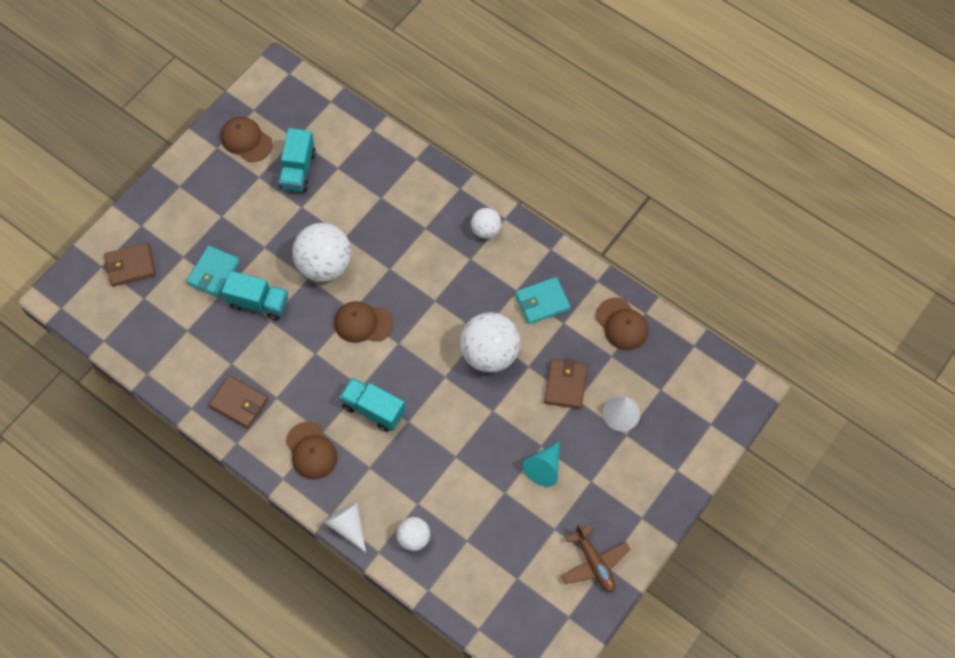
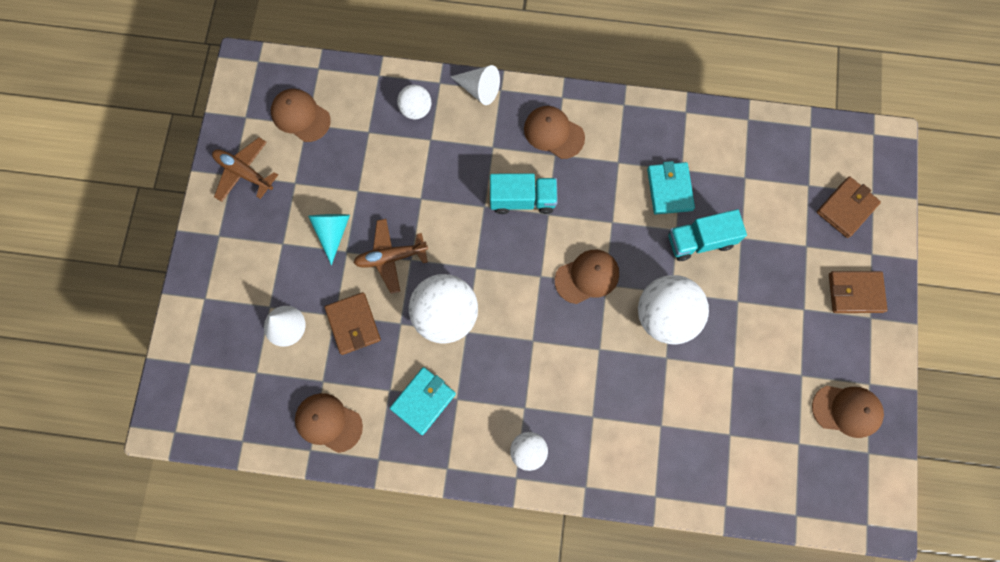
camera: 150 degrees right, 10 degrees up
(213, 273) = (764, 246): turquoise wallet -> turquoise wallet (669, 189)
(239, 403) = (647, 139): brown wallet -> brown wallet (855, 293)
(298, 170) = (768, 407): turquoise truck -> none
(507, 421) = (391, 257): none -> brown plane
(518, 589) = (300, 116): none -> brown cap

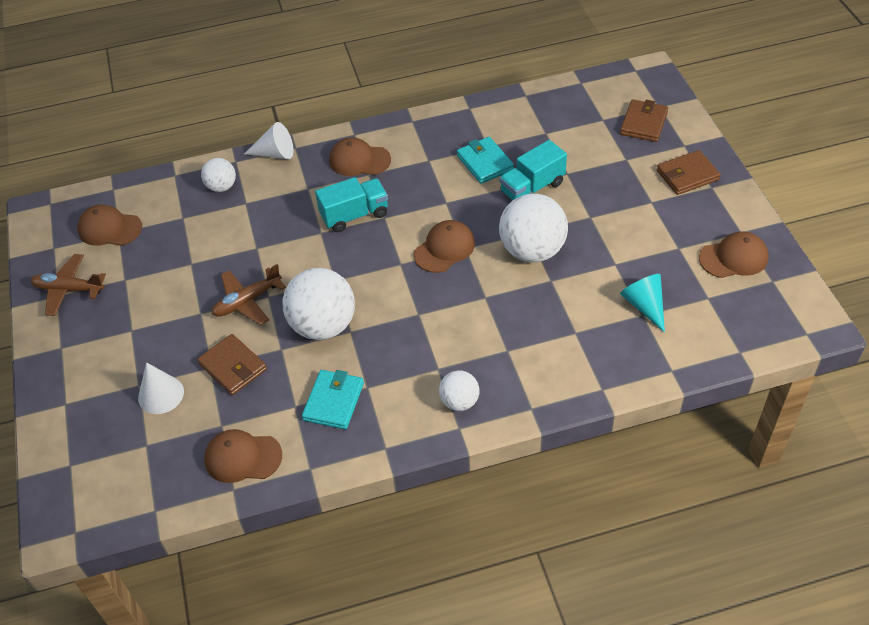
camera: 20 degrees left, 25 degrees down
(332, 232) = (179, 303): turquoise cone -> turquoise cone (644, 306)

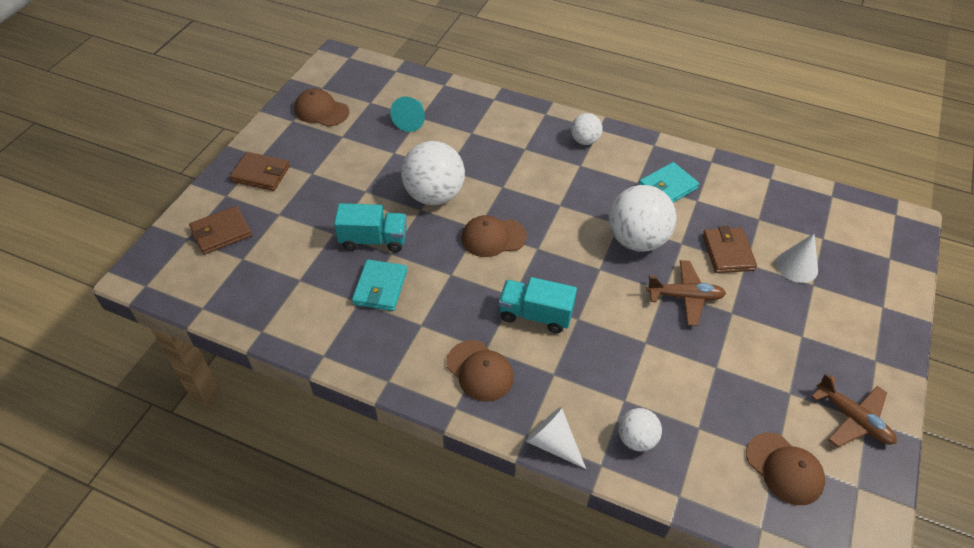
camera: 145 degrees left, 0 degrees up
(243, 457) = (754, 191): brown cap -> none

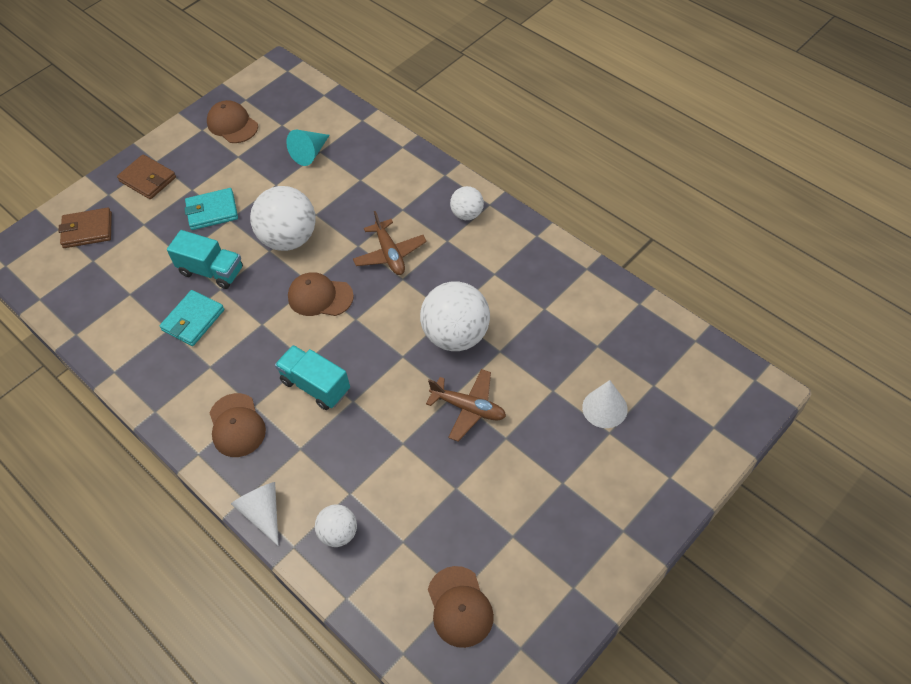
camera: 25 degrees right, 5 degrees up
(667, 187) = (522, 286): turquoise wallet -> turquoise wallet (212, 211)
(728, 252) = (541, 373): brown wallet -> none
(852, 419) = (559, 581): brown plane -> brown plane (390, 254)

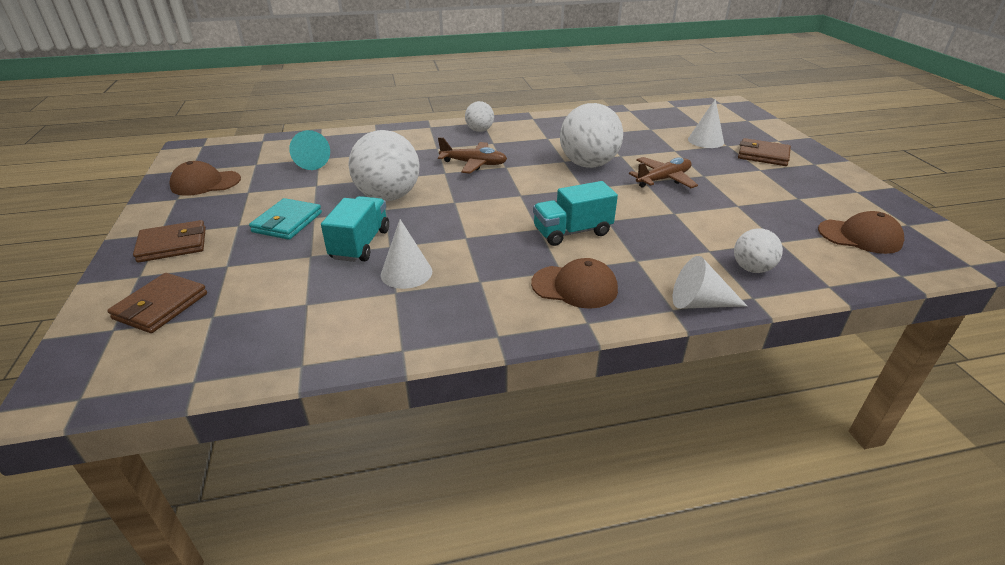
camera: 60 degrees left, 20 degrees down
(193, 320) = (406, 273): turquoise wallet -> white cone
(211, 271) = (360, 244): turquoise truck -> turquoise truck turned 45 degrees counterclockwise
(320, 297) = (475, 202): brown cap -> none
(606, 474) = (763, 155): none -> brown wallet

